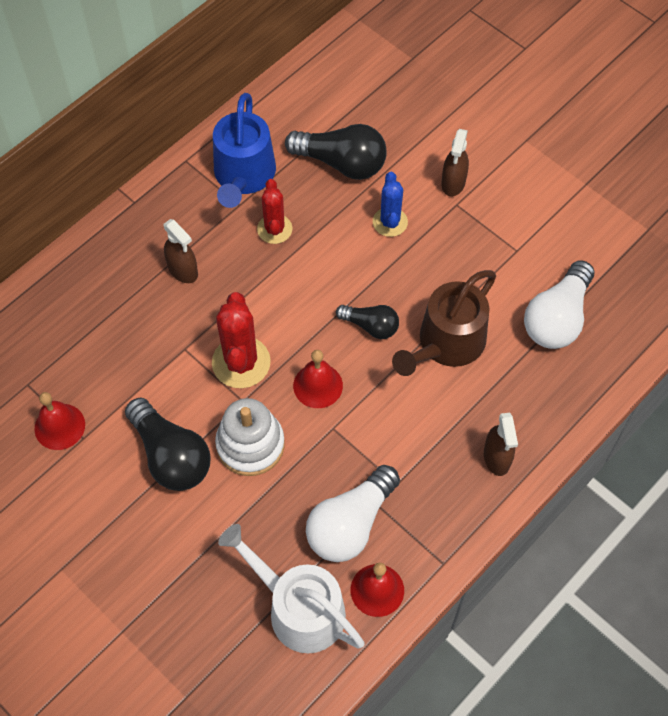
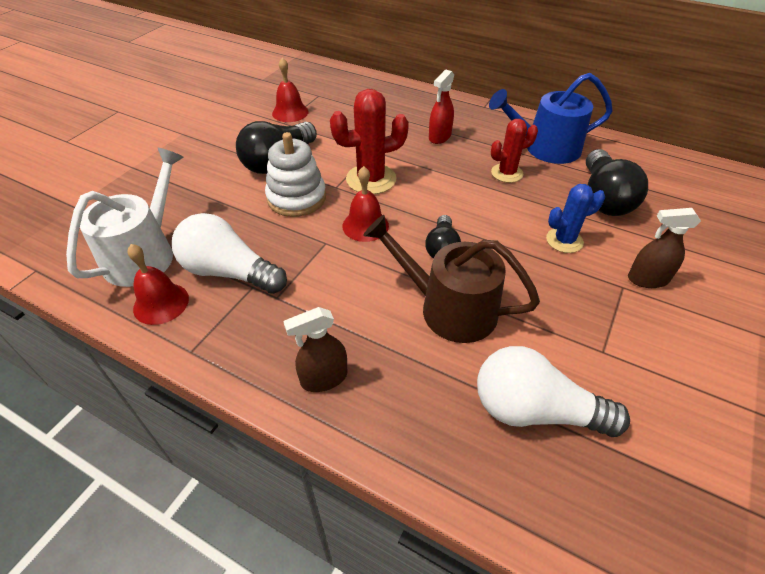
camera: 75 degrees right, 15 degrees down
(183, 270) = (439, 137): brown spray bottle -> red spray bottle

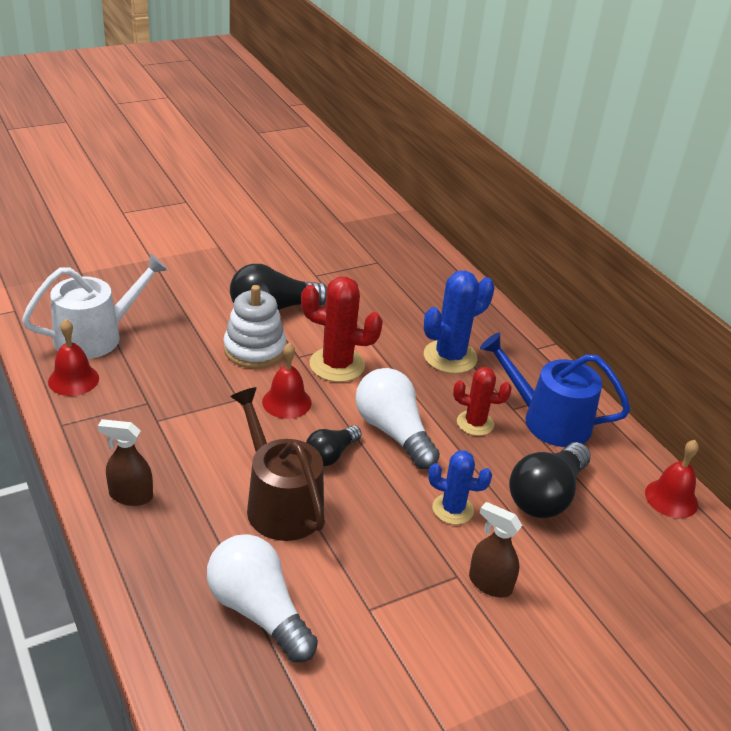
camera: 30 degrees right, 10 degrees down
(229, 272) = (142, 382): white light bulb -> white light bulb (393, 432)
(290, 112) = (332, 267): red bell -> red bell (671, 498)
(439, 137) = (450, 357): red spray bottle -> blue cactus

